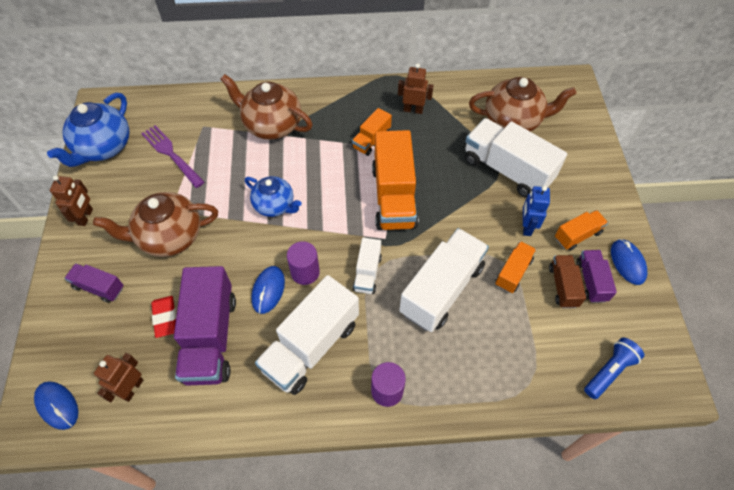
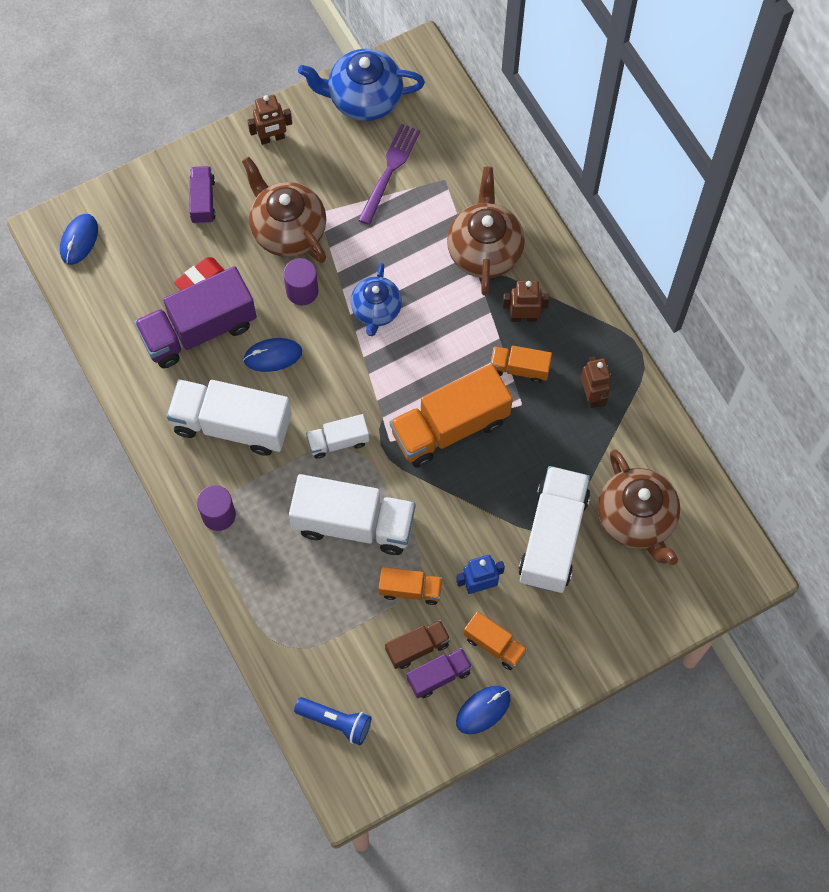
camera: 65 degrees right, 10 degrees up
(132, 388) = (121, 291): brown robot -> brown robot (523, 317)
(305, 272) = (310, 380): purple cylinder -> purple cylinder (302, 291)

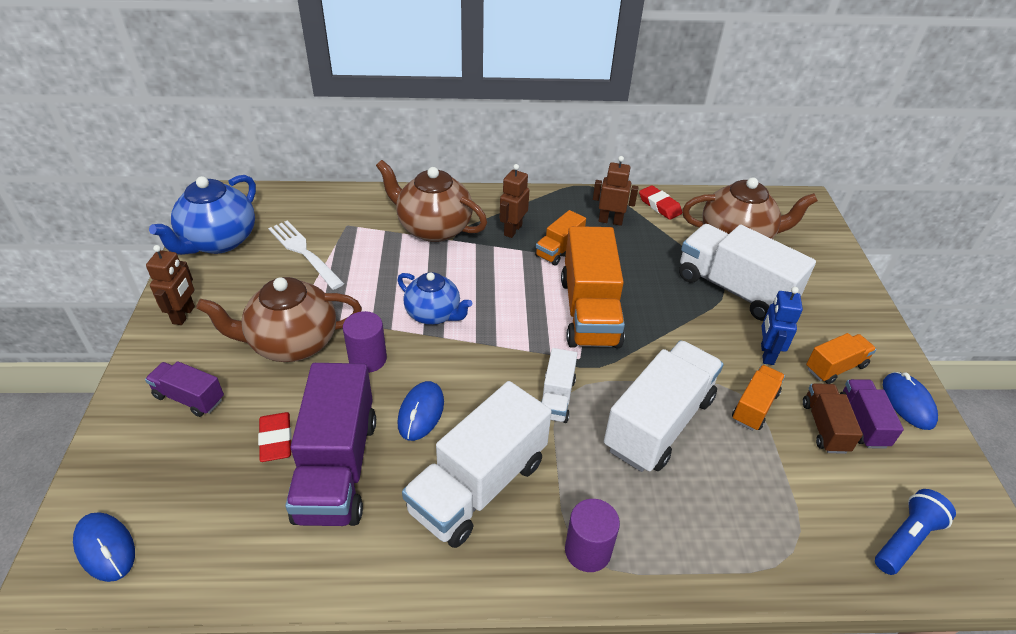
camera: 65 degrees left, 25 degrees down
(389, 170) = (304, 252): purple fork -> white fork
(648, 431) = (659, 205): none -> red eraser

